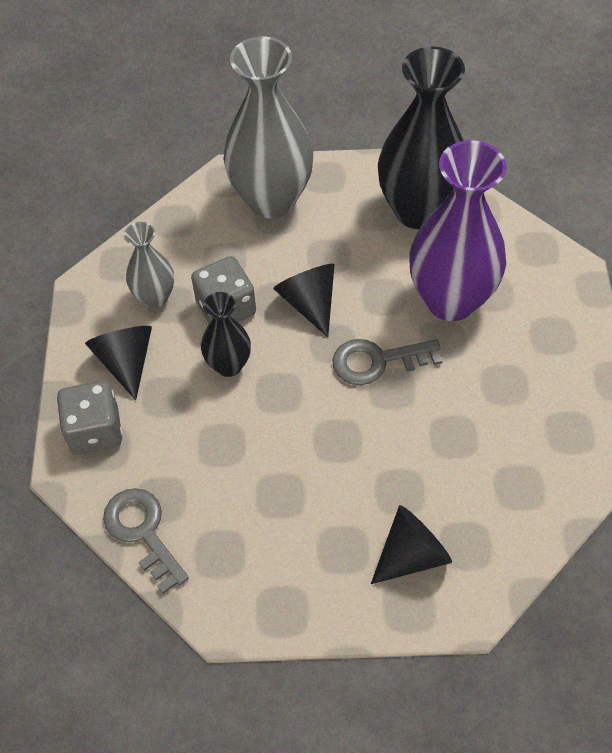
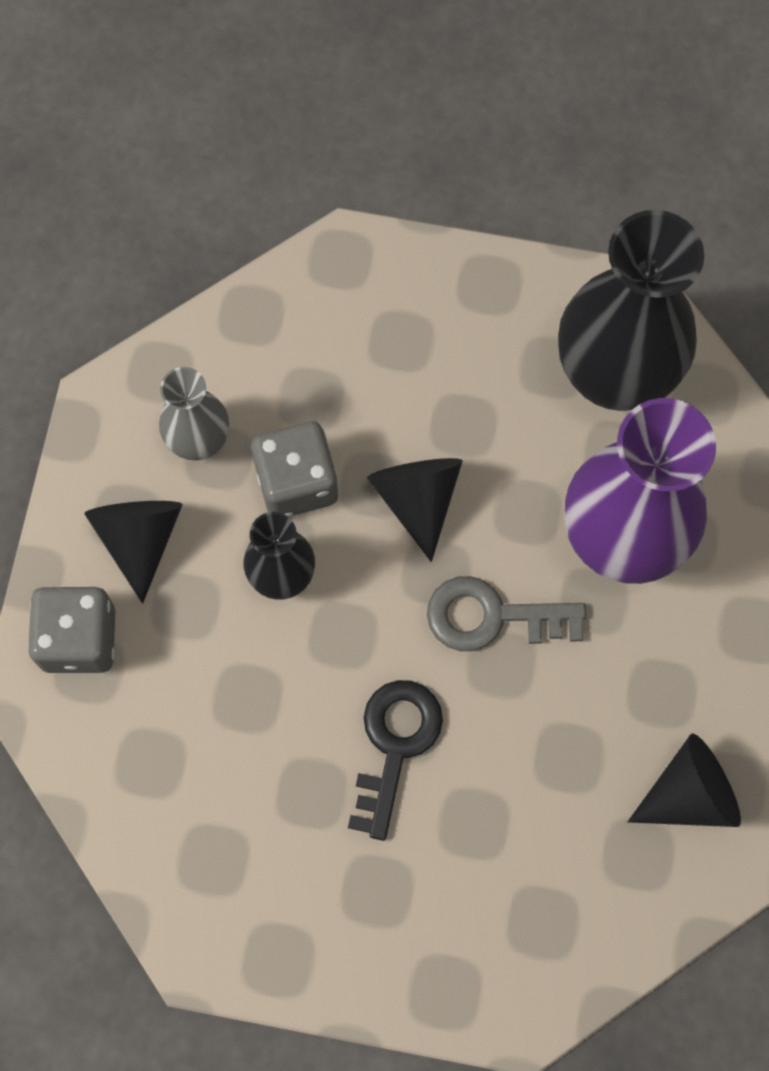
camera: 10 degrees right, 15 degrees up
(143, 532) = (117, 806): grey key -> none
(271, 200) = (401, 309): grey vase -> none
(331, 453) = (395, 746): none -> black key
(411, 554) = (467, 920): black cone -> black cone (689, 794)

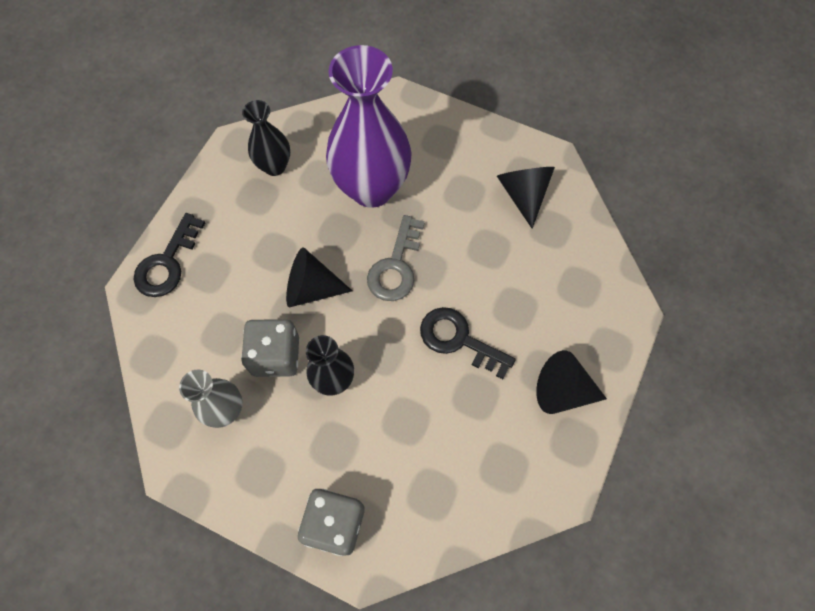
camera: 75 degrees left, 5 degrees down
(140, 539) = (279, 465): black cone -> black cone (562, 391)
(399, 278) = (167, 263): none -> black key
(614, 375) = (274, 166): black vase -> black vase, size x0.52

